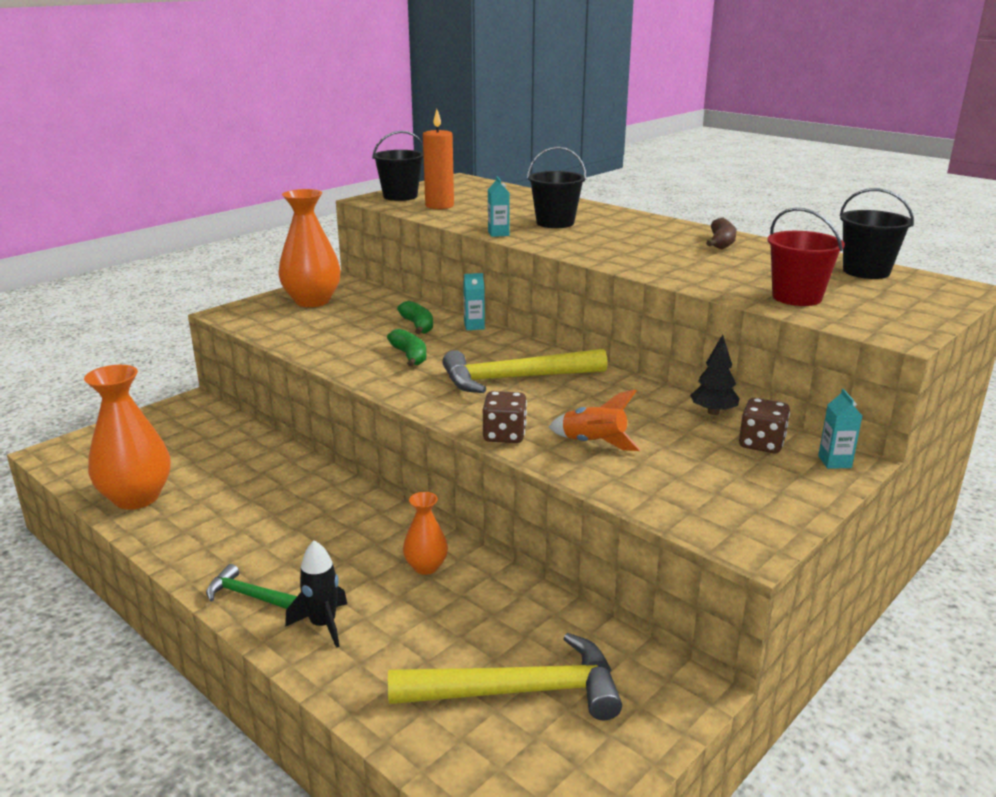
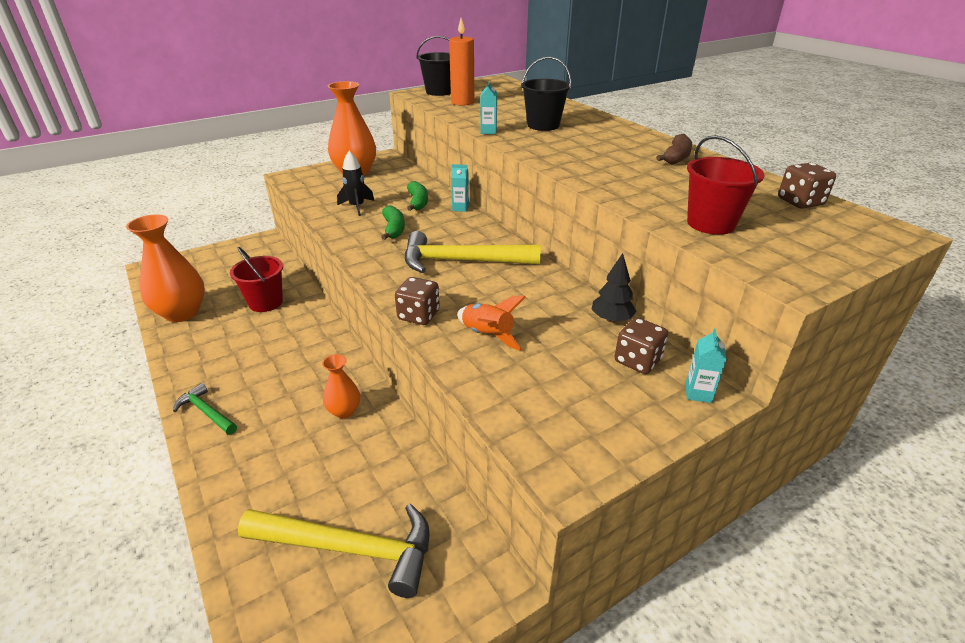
camera: 15 degrees right, 10 degrees up
(246, 471) = (266, 302): none -> red bucket
(323, 625) = (241, 449): black rocket -> black rocket (357, 207)
(866, 271) = (800, 202): black bucket -> brown dice

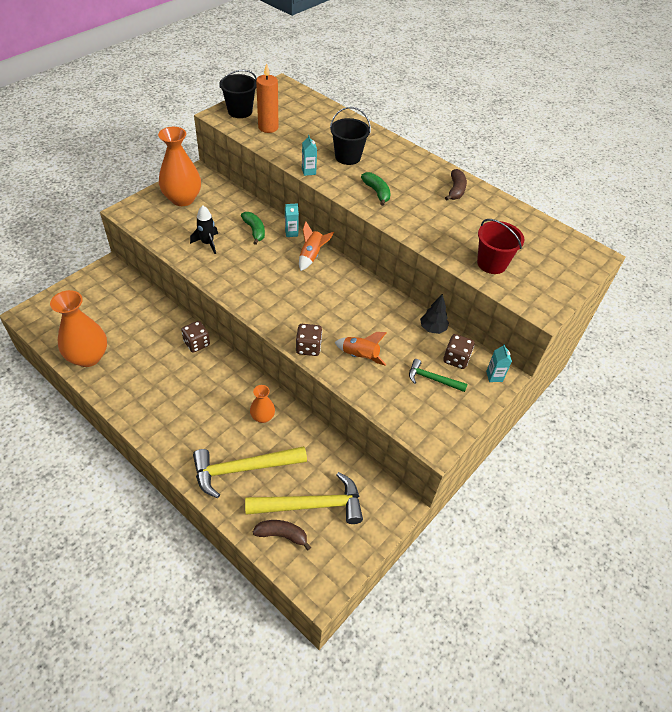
camera: 20 degrees left, 15 degrees up
(206, 412) = (166, 437): green hammer -> green hammer (432, 379)
(266, 302) = (151, 335): red bucket -> none
(279, 586) = (282, 535): none -> brown banana
(394, 229) = (250, 265): green banana -> green banana (377, 192)
(461, 261) = (316, 291): yellow hammer -> yellow hammer (243, 469)
(474, 229) = (311, 256): none -> orange rocket
(800, 202) = (541, 232): brown dice -> brown dice (197, 343)

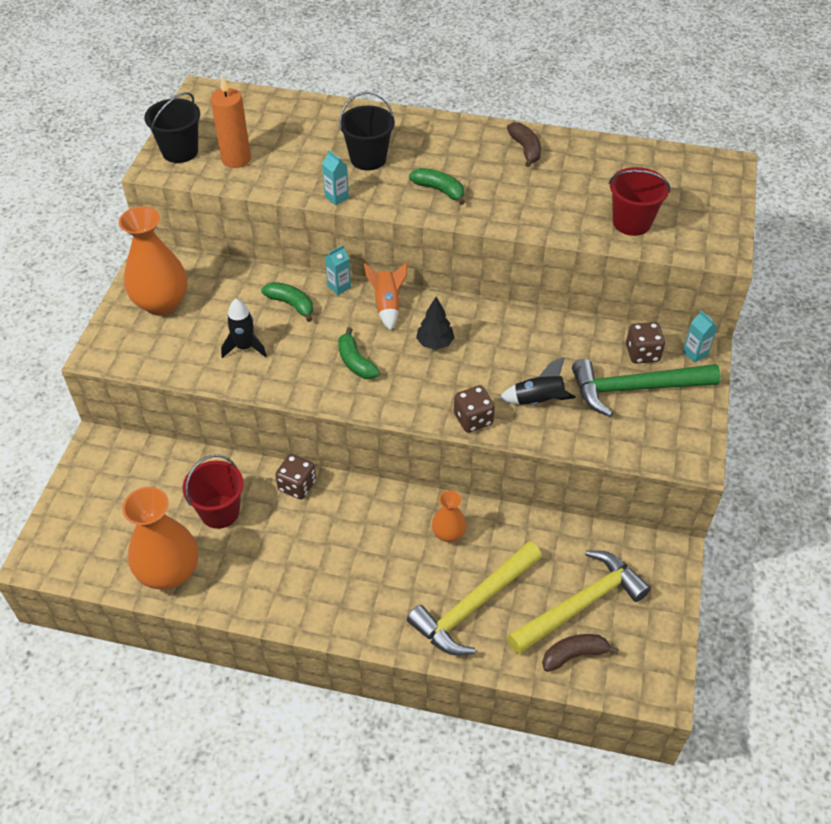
camera: 25 degrees left, 0 degrees up
(142, 337) = (220, 512): none -> red bucket
(264, 280) = (355, 362): none -> green banana
(360, 356) = (538, 401): orange rocket -> black rocket
(432, 328) = (591, 330): black tree -> black tree (435, 343)
(432, 379) = (635, 388): green hammer -> green hammer, size x1.87

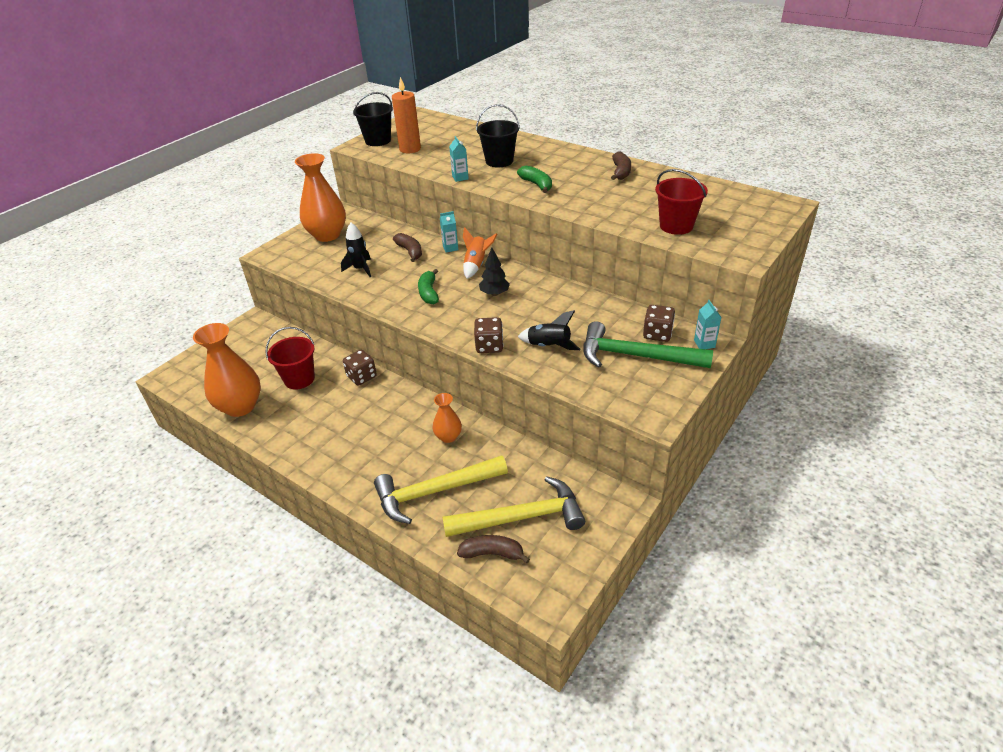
camera: 25 degrees right, 10 degrees down
(291, 304) = (410, 251): green banana -> brown banana

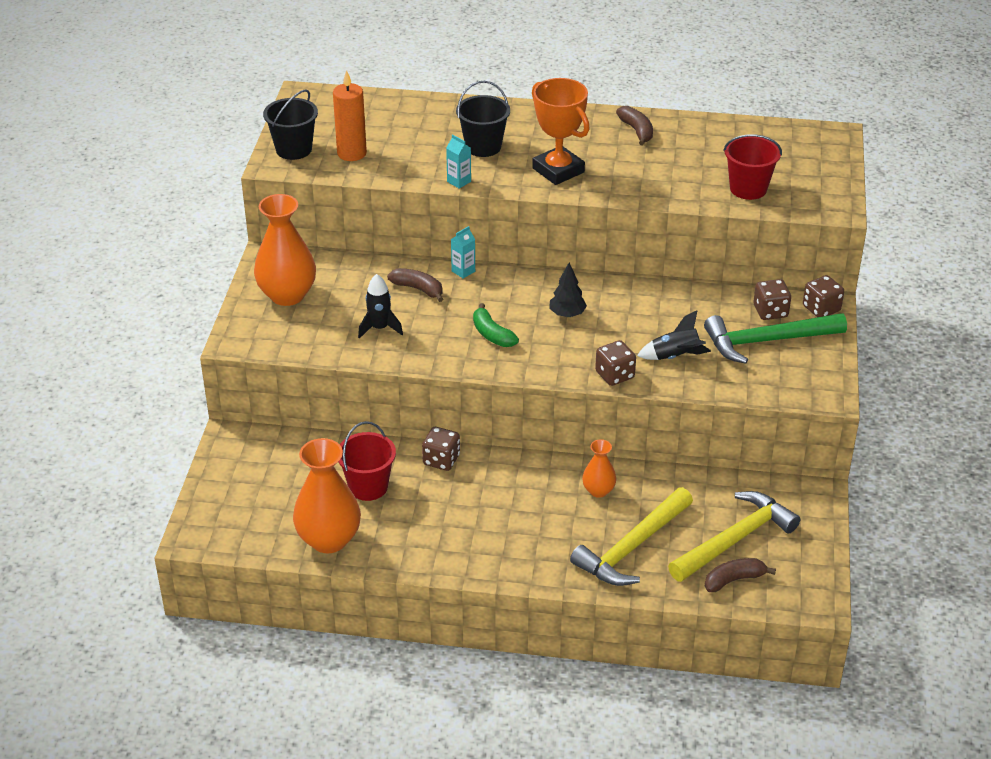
camera: 30 degrees left, 0 degrees up
(476, 265) = (514, 284): orange rocket -> none
(537, 185) = (558, 170): green banana -> orange trophy
(704, 344) = (821, 309): turquoise carton -> brown dice

